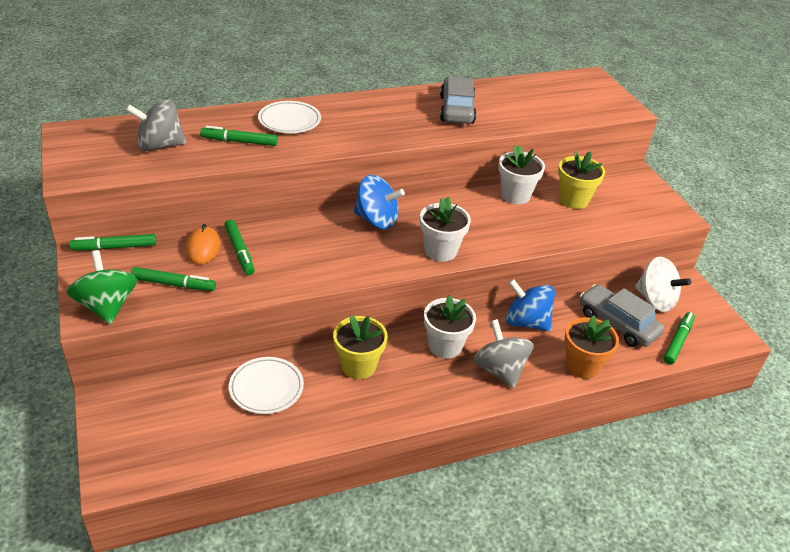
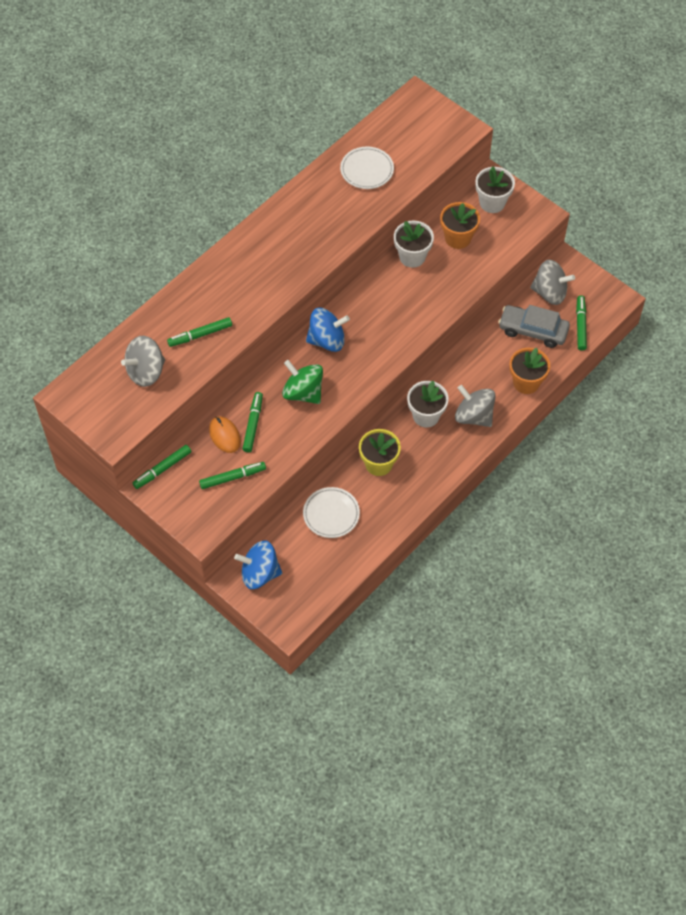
camera: 25 degrees left, 20 degrees up
(107, 306) = (205, 519): green spinning top -> green spinning top (303, 392)
(239, 251) = (253, 424): green marker -> green marker turned 120 degrees counterclockwise
(289, 121) = (218, 290): white plate -> white plate (367, 170)
(440, 251) = (392, 346): white flower pot -> white flower pot (492, 203)
(456, 109) = (335, 204): grey car -> none
(526, 322) = (469, 364): blue spinning top -> blue spinning top (259, 573)
(573, 200) = (458, 238): yellow flower pot -> orange flower pot
(655, 300) = (549, 293): white spinning top -> grey spinning top

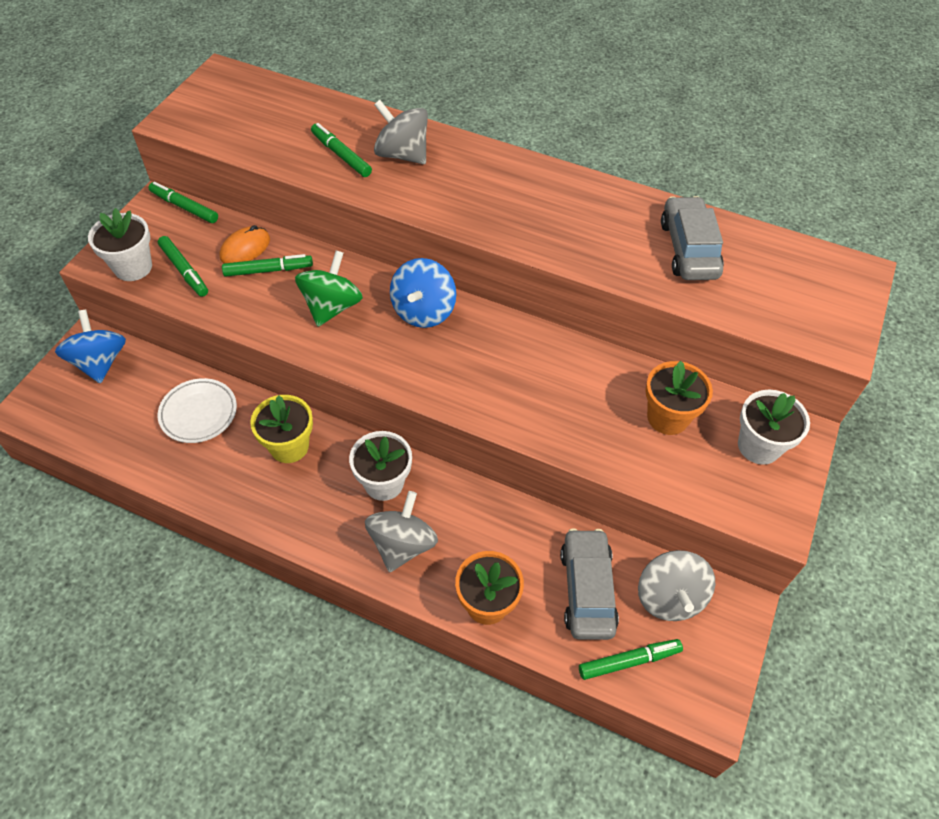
camera: 70 degrees right, 5 degrees down
(146, 372) = (271, 124): grey spinning top -> grey spinning top (402, 154)
(327, 340) = (423, 311): blue spinning top -> blue spinning top turned 45 degrees clockwise
(367, 170) = (688, 249): white plate -> grey car
(412, 257) = (605, 370): white flower pot -> white flower pot (133, 267)

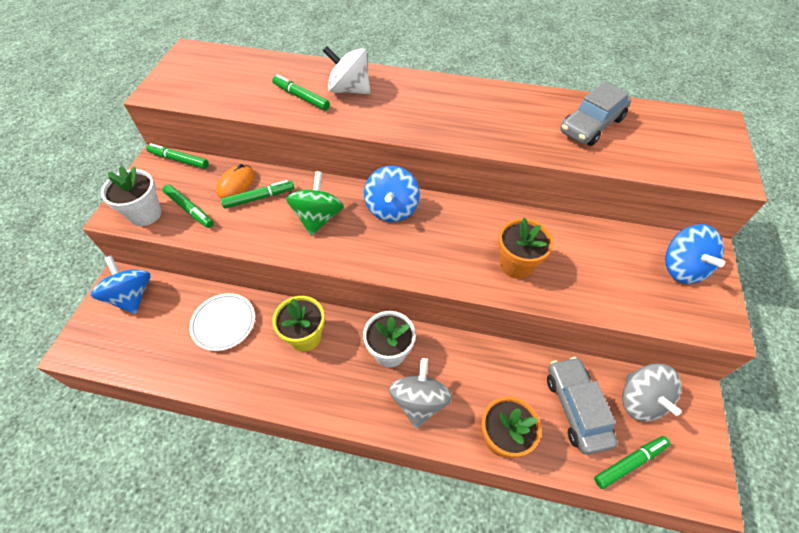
camera: 10 degrees left, 0 degrees up
(402, 154) = (349, 89): grey spinning top -> white spinning top
(667, 417) = (606, 258): orange flower pot -> orange flower pot (516, 264)
(688, 249) = (591, 125): grey car -> grey car turned 120 degrees counterclockwise
(758, 446) = (681, 268): white flower pot -> blue spinning top

